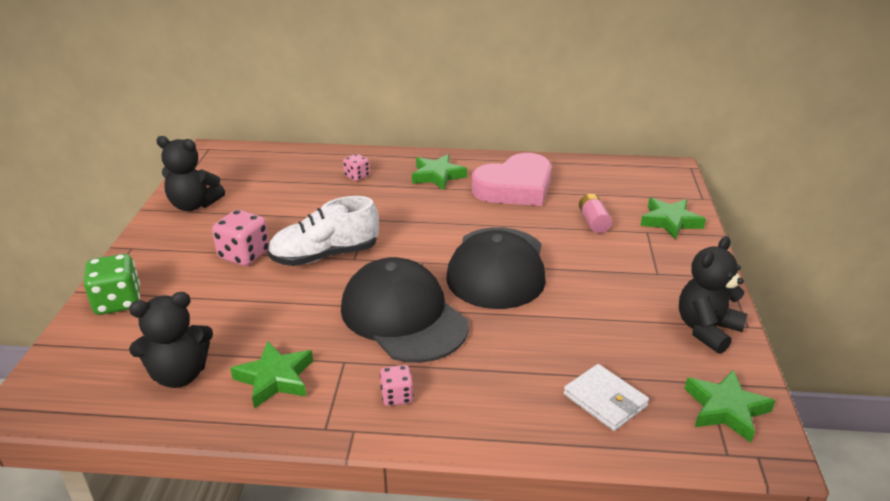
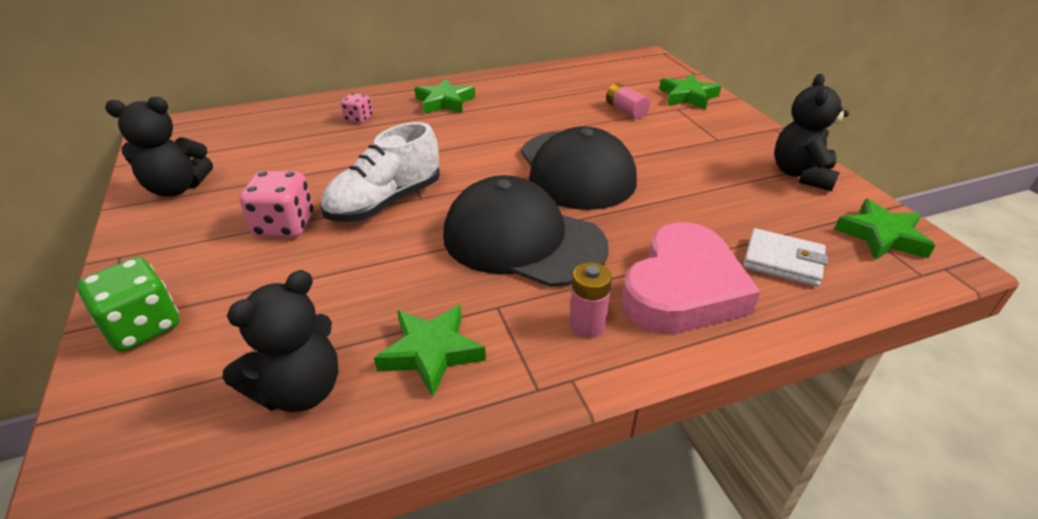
camera: 25 degrees left, 5 degrees up
(397, 396) = (587, 324): pink dice -> pink battery
(515, 187) = (529, 97): pink heart -> pink heart (683, 289)

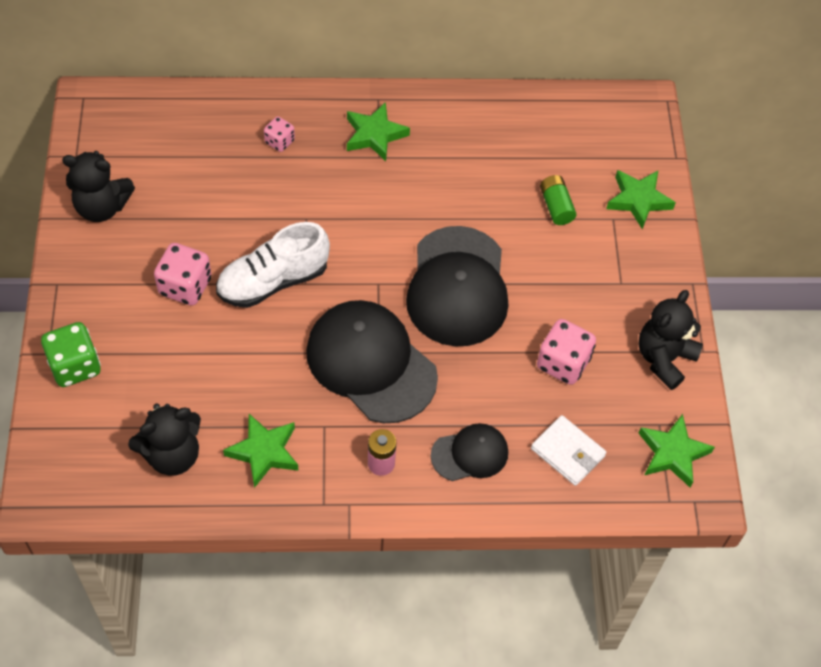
camera: 15 degrees right, 20 degrees up
(625, 110) = (556, 206): pink battery -> green battery
(683, 289) = (470, 454): pink heart -> black cap
(715, 197) = (563, 363): none -> pink dice

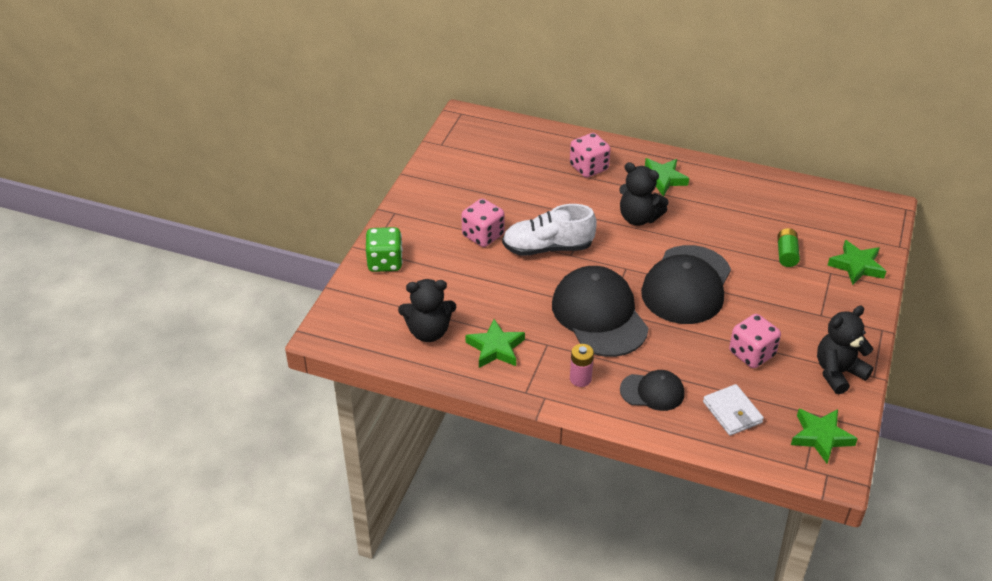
camera: 25 degrees right, 15 degrees down
(102, 207) = (445, 177): black teddy bear -> black teddy bear (638, 218)
(279, 142) = (589, 168): pink dice -> pink dice, size x1.72

